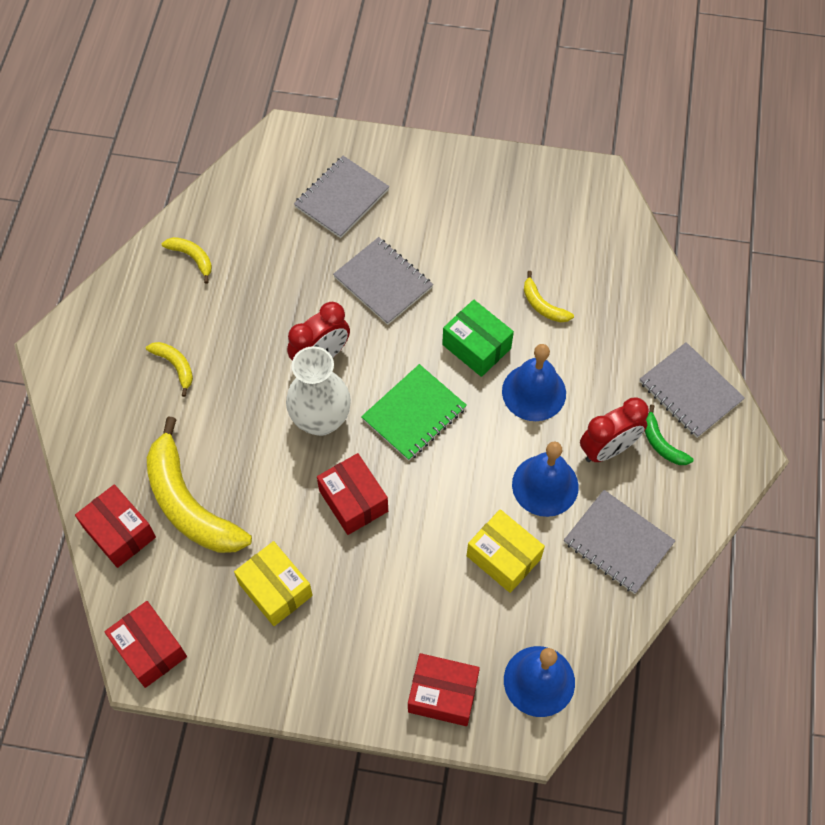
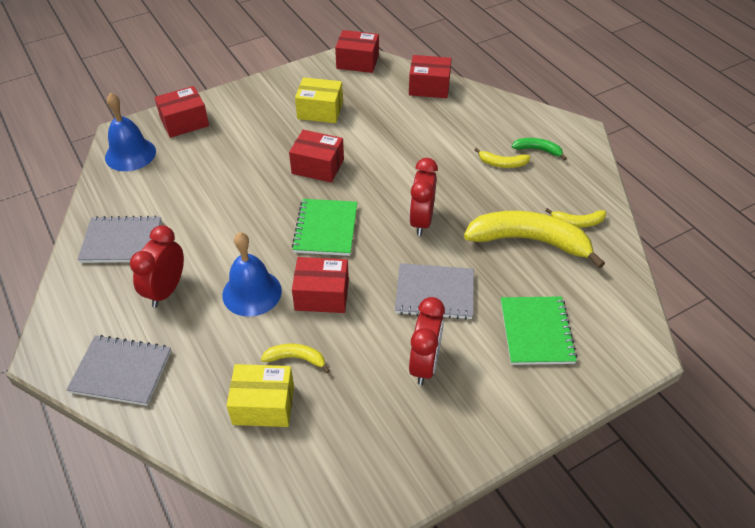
camera: 140 degrees right, 15 degrees down
(189, 504) = (409, 115): yellow banana -> yellow banana (529, 241)
(321, 420) = (382, 191): white vase -> none
(341, 198) = (536, 332): grey notebook -> green notebook
(449, 233) = (425, 364): none -> red clock
(476, 346) = (322, 295): green box -> red box
(503, 557) = (197, 193): yellow box -> yellow box (263, 405)
(545, 485) = (198, 243): blue bell -> none
(661, 443) = (125, 319): green banana -> green banana (538, 150)

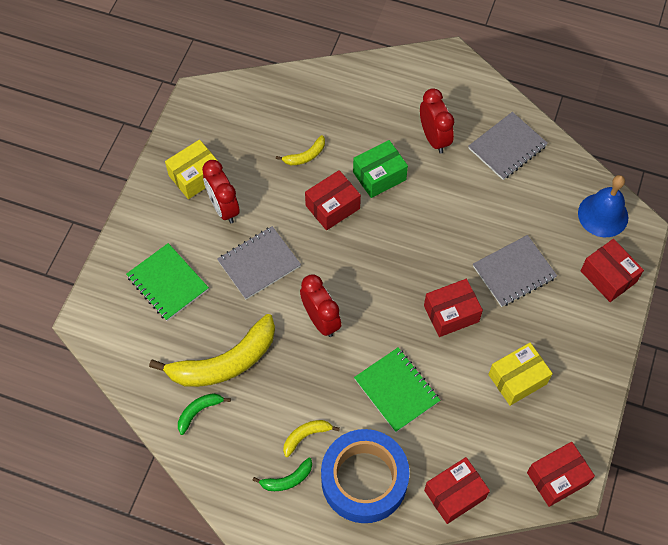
camera: 140 degrees right, 15 degrees up
(121, 371) = (396, 78): grey notebook -> grey notebook (514, 272)
(184, 122) = (608, 276): red box -> red box turned 60 degrees counterclockwise
(252, 292) = (379, 176): blue bell -> green box
(263, 405) = (296, 118): yellow box -> yellow box (195, 176)
(326, 229) = (383, 260): green notebook -> green notebook (396, 390)
(482, 122) = (364, 480): none -> blue tape
(577, 222) = (199, 412): yellow banana -> green banana

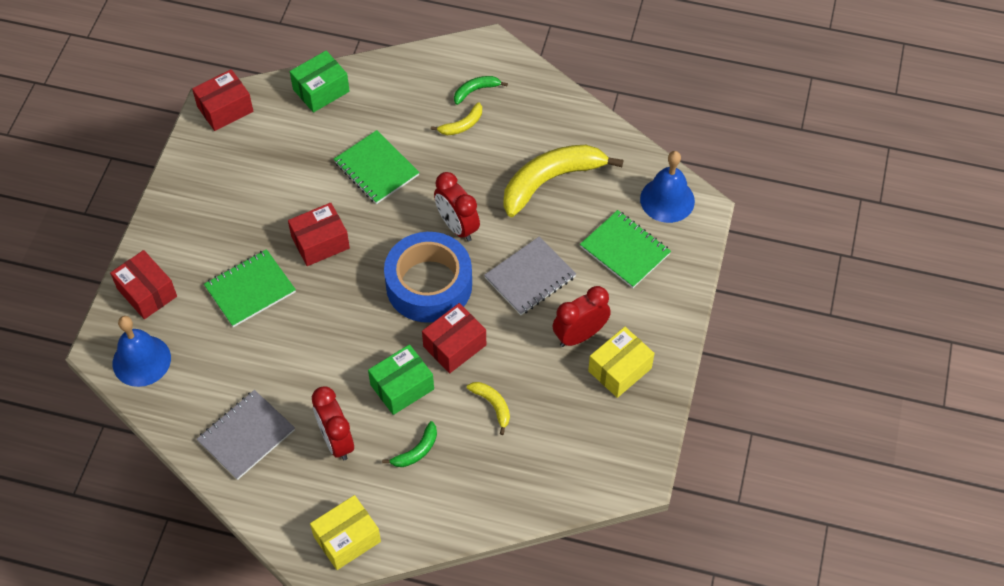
camera: 175 degrees right, 5 degrees down
(115, 332) = (667, 200): none -> blue bell
(199, 412) = (568, 137): green banana -> green banana (416, 451)
(223, 208) = (579, 335): red clock -> red clock turned 90 degrees counterclockwise
(305, 156) = (492, 405): yellow banana -> yellow banana turned 90 degrees clockwise
(364, 480) = (405, 95): blue tape -> blue tape (429, 285)
(455, 494) = (321, 90): red box -> green box
(514, 272) = (250, 289): grey notebook -> green notebook
(517, 379) = (255, 187): yellow box -> yellow box (347, 539)

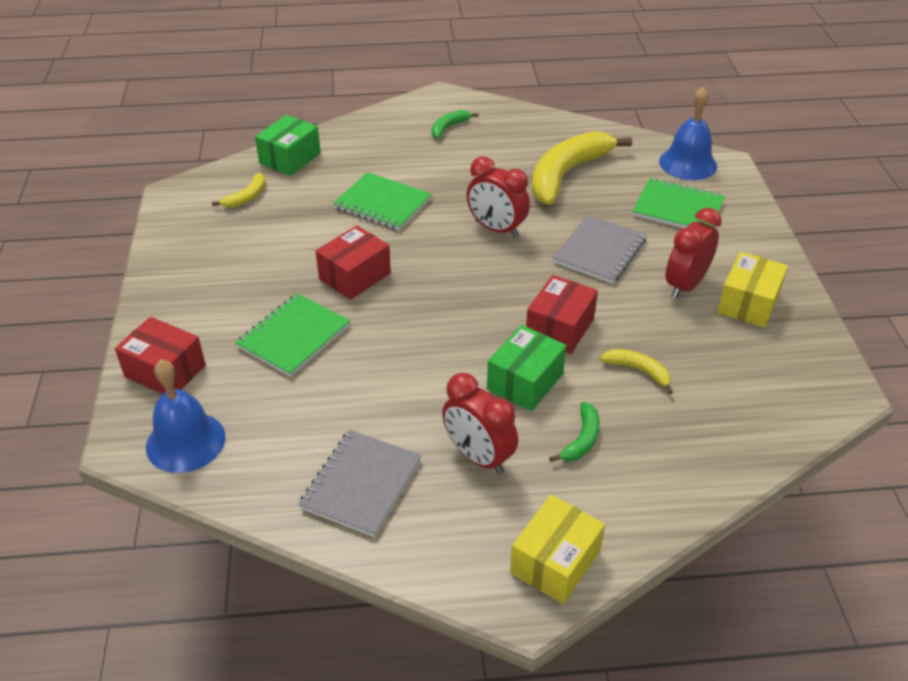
camera: 20 degrees left, 15 degrees down
(225, 109) = (191, 193): red box -> none
(429, 285) = (497, 283): blue tape -> none
(462, 125) = (451, 153): yellow banana -> yellow banana (246, 197)

